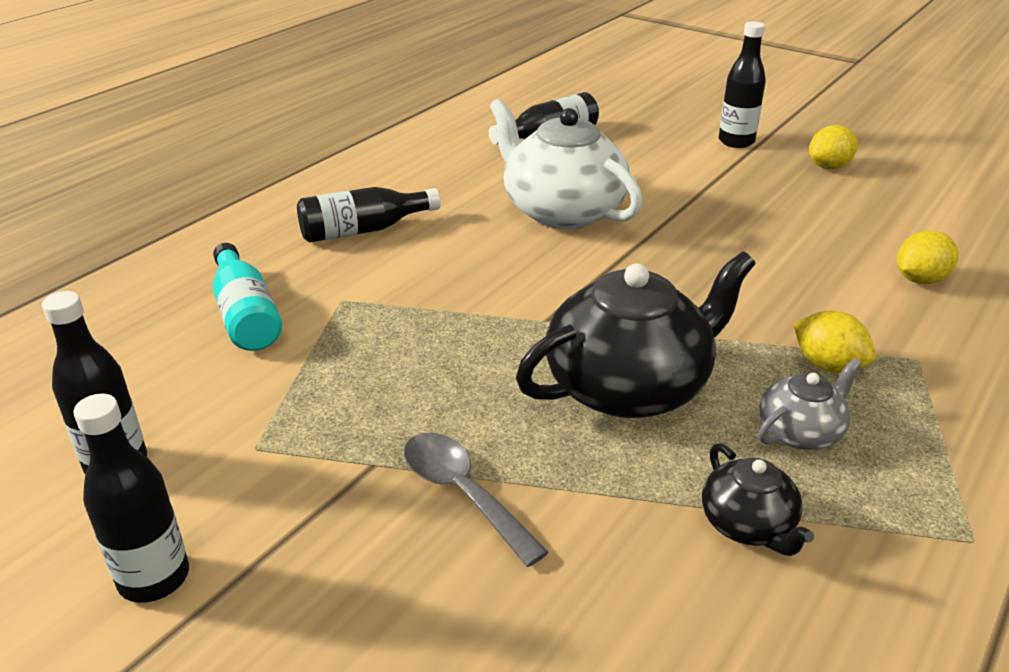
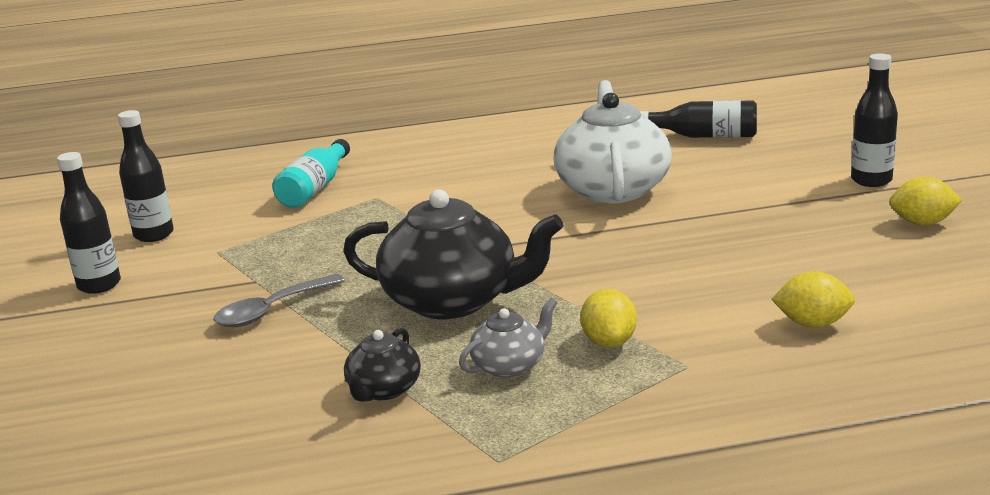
camera: 45 degrees right, 10 degrees down
(363, 230) = (457, 162): black bottle -> none
(462, 493) = (271, 310): grey spoon -> grey spoon turned 135 degrees counterclockwise
(800, 432) = (509, 365): grey teapot -> grey teapot turned 45 degrees counterclockwise

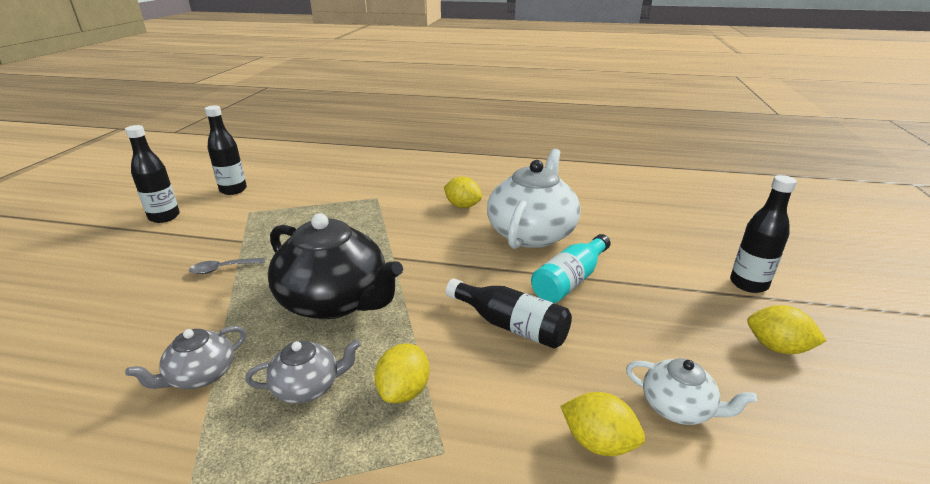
camera: 20 degrees right, 5 degrees up
(271, 310) = (222, 269): grey spoon -> grey spoon, size x0.65
(315, 188) = (350, 182): turquoise bottle -> turquoise bottle (570, 280)
(383, 390) = (201, 375): black teapot -> grey teapot
(500, 181) = (462, 206): none -> yellow lemon
(705, 136) = (632, 206): black bottle -> black bottle (511, 325)
(862, 285) = (678, 407): none -> white teapot

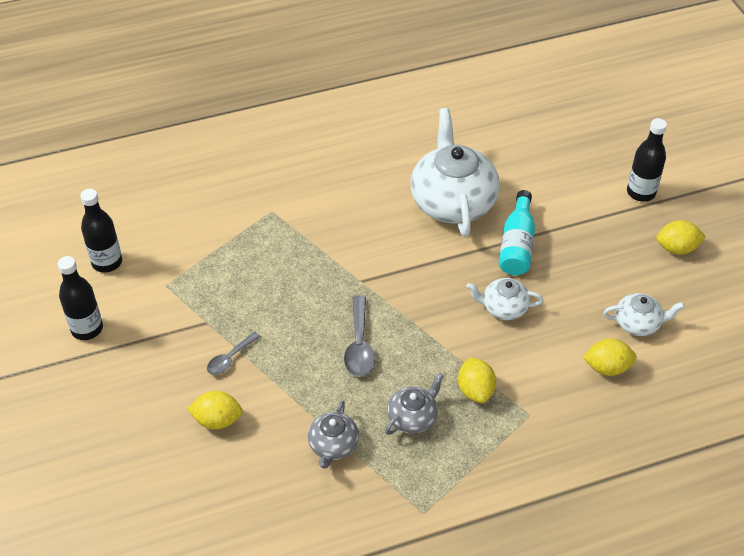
camera: 30 degrees left, 20 degrees up
(335, 301) = (359, 345): black teapot -> grey spoon
(462, 206) = (365, 189): yellow lemon -> yellow lemon (217, 420)
(511, 325) = (504, 308): black bottle -> white teapot

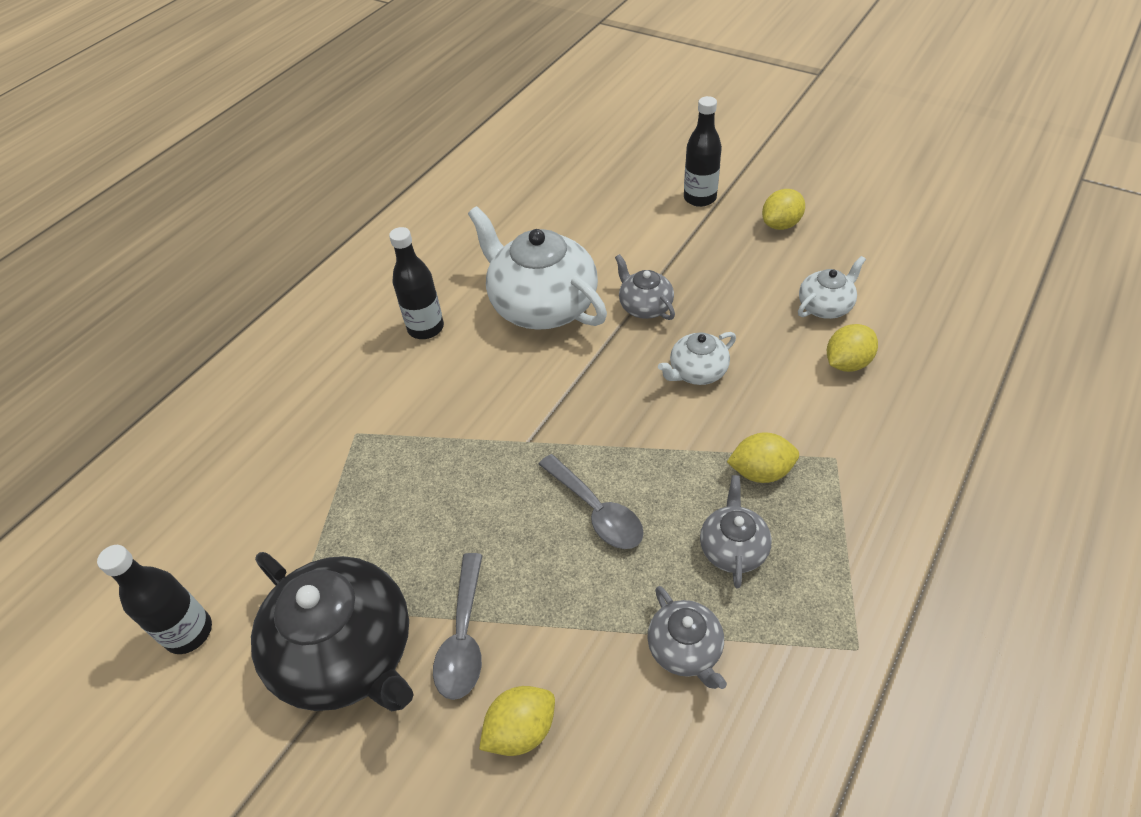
camera: 35 degrees left, 0 degrees up
(87, 329) = (232, 743): black bottle -> black bottle (426, 328)
(170, 325) = (347, 653): none -> black teapot
(230, 358) = (463, 637): grey spoon -> grey spoon, size x1.54
(475, 390) = (760, 472): yellow lemon -> yellow lemon turned 45 degrees counterclockwise
(517, 245) = (645, 306): turquoise bottle -> grey teapot

